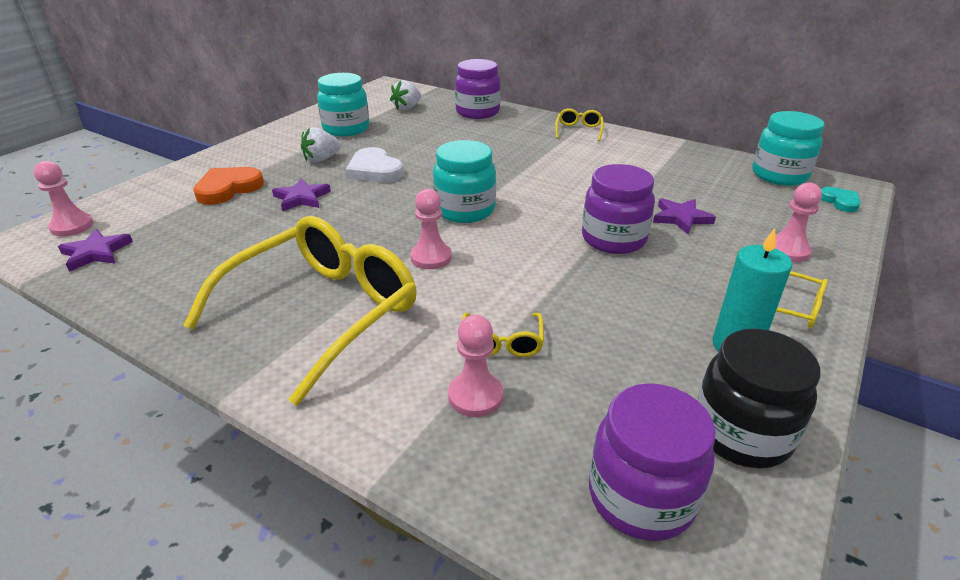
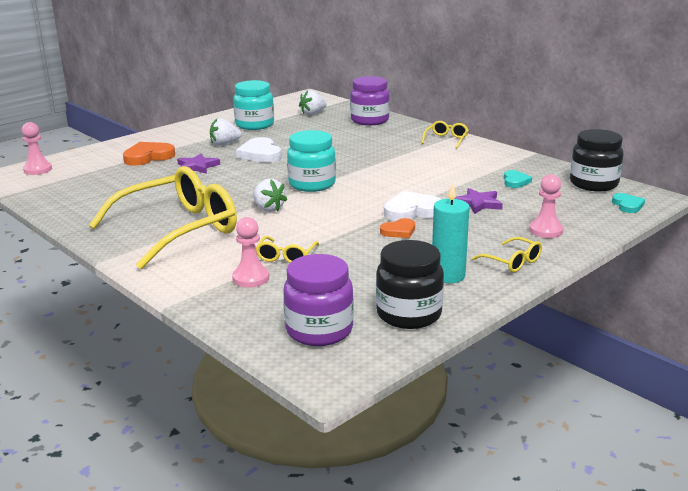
camera: 15 degrees right, 10 degrees down
(96, 253) = (48, 185): purple star -> none
(431, 257) = (268, 209): pink pawn -> white strawberry
(613, 239) = (412, 211): purple jar -> white heart
(620, 274) = (399, 231): none -> orange heart
(696, 181) = (515, 181): none -> turquoise heart
(779, 175) = (593, 184): turquoise jar -> black jar

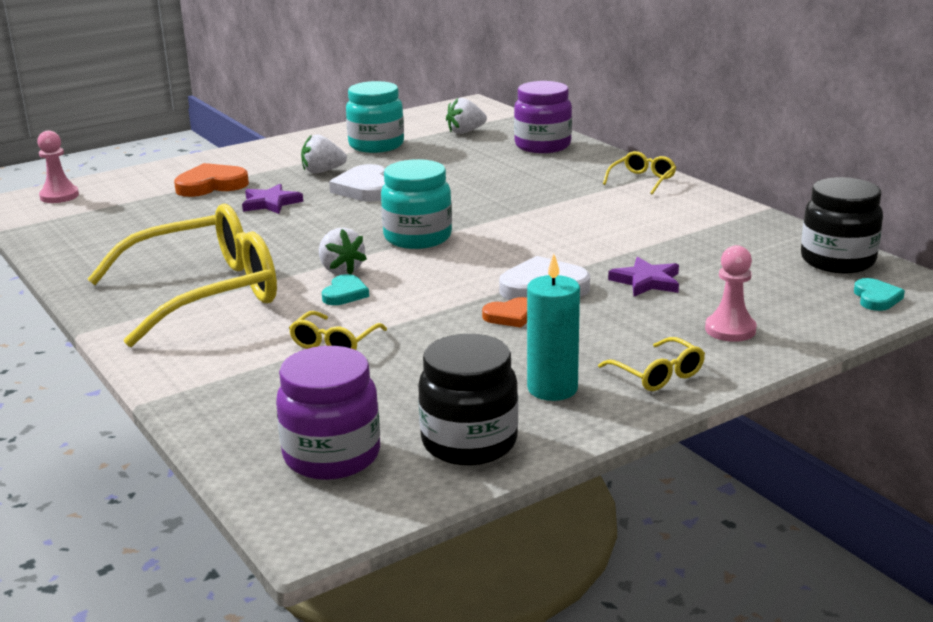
camera: 10 degrees right, 0 degrees up
(251, 278) = (271, 371): pink pawn -> none
(515, 181) = (718, 250): turquoise heart -> turquoise heart (345, 294)

